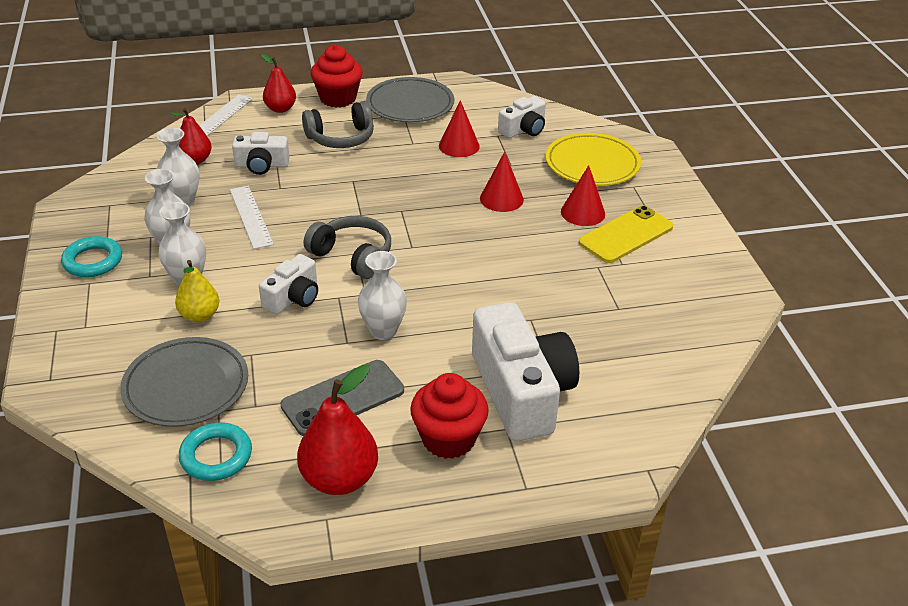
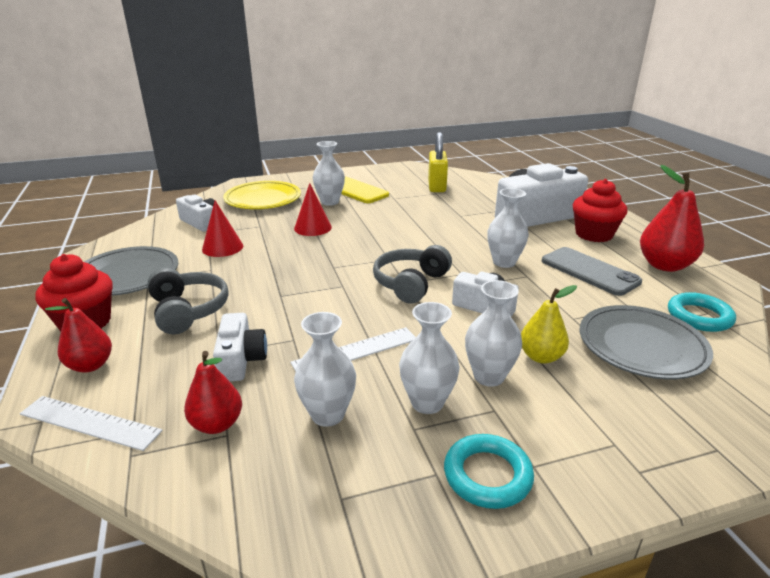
camera: 95 degrees left, 10 degrees down
(583, 212) = (330, 202): red cone -> white vase
(647, 312) = (437, 186): none -> yellow padlock

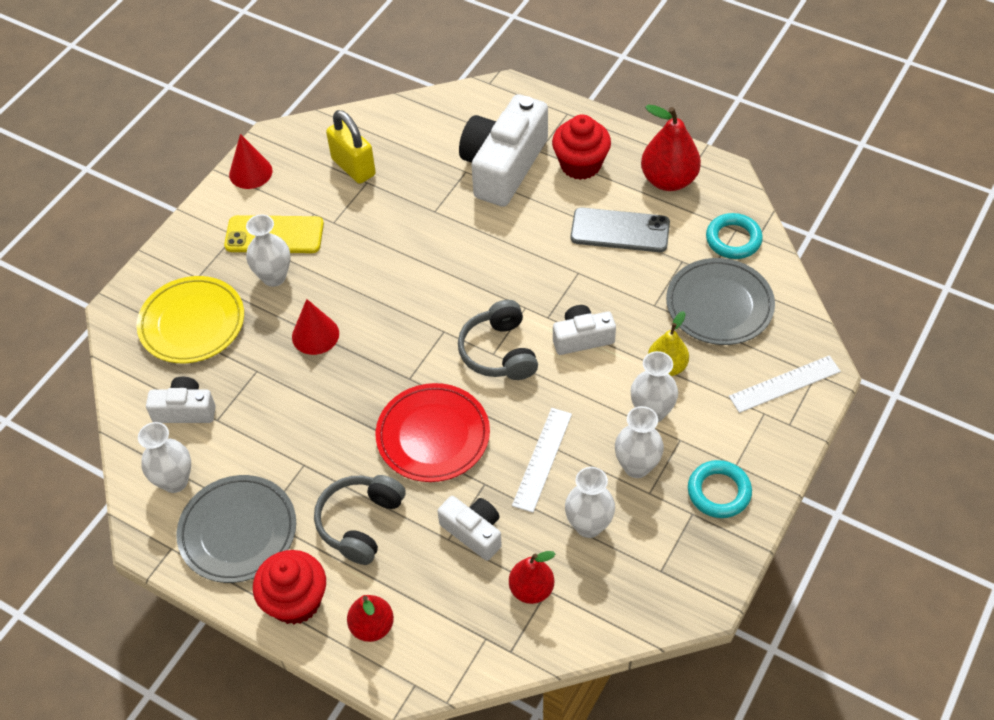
camera: 40 degrees left, 25 degrees up
(90, 422) = (449, 657): white ruler -> white ruler (784, 384)
(188, 311) = (360, 523): grey headphones -> grey headphones turned 90 degrees counterclockwise
(222, 247) = (268, 429): red cone -> red cone (250, 172)
(302, 297) = (433, 436): none -> red plate
(504, 262) = (544, 265): white vase -> white vase (175, 481)

